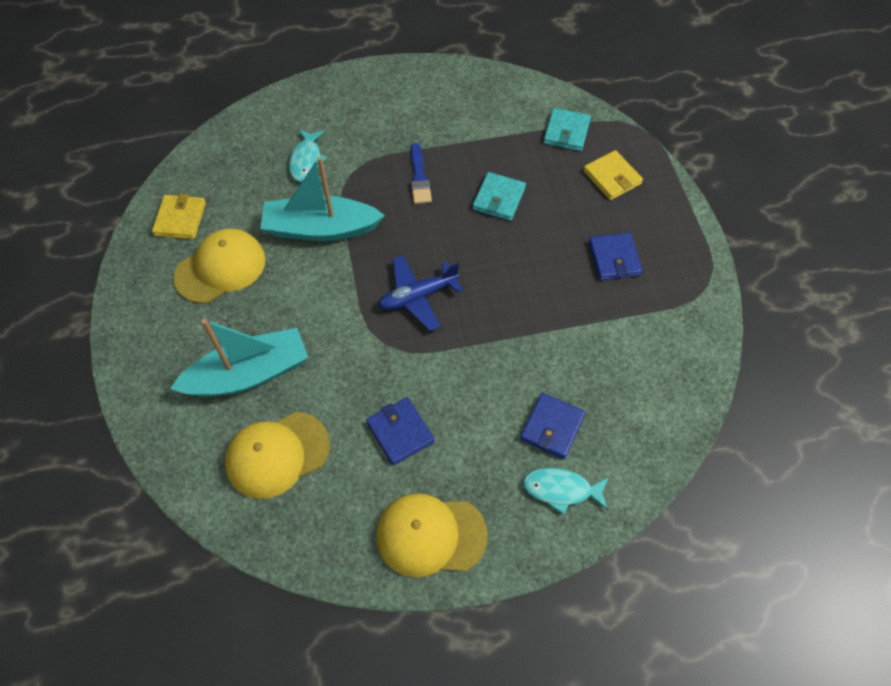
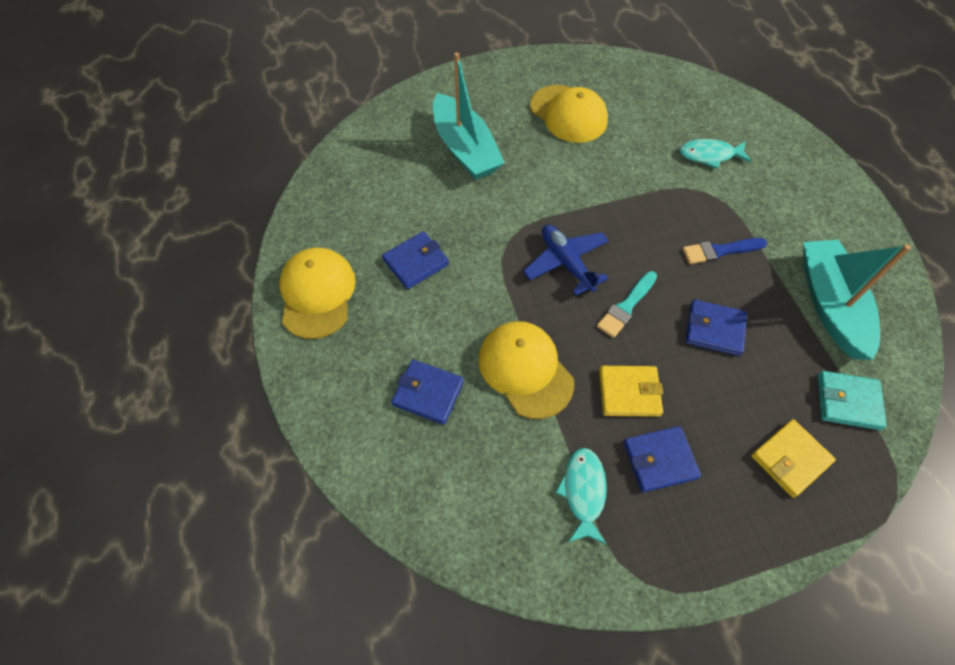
camera: 85 degrees right, 0 degrees up
(180, 219) = (614, 80): yellow wallet -> yellow wallet (629, 392)
(277, 454) = (391, 178): yellow cap -> yellow cap (525, 370)
(321, 229) = (629, 177): turquoise boat -> turquoise boat (830, 305)
(471, 256) = (626, 306): none -> turquoise brush
(499, 198) = (714, 329): turquoise wallet -> blue wallet
(561, 490) = (359, 403): turquoise fish -> turquoise fish (583, 492)

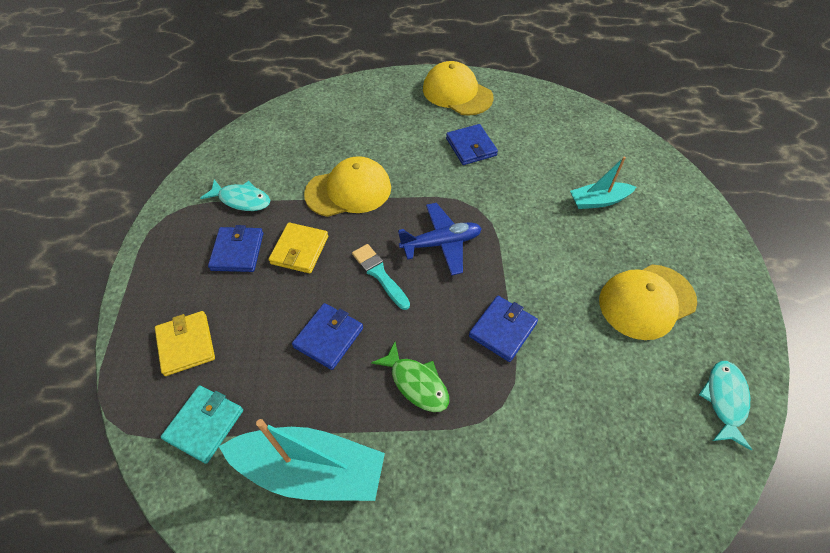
camera: 105 degrees right, 5 degrees down
(317, 294) = (457, 93): yellow cap -> yellow cap turned 150 degrees counterclockwise
(428, 393) = (354, 136): blue wallet -> blue wallet (502, 330)
(465, 149) = (598, 201): turquoise boat -> turquoise boat, size x0.57
(709, 155) = (562, 435): turquoise fish -> turquoise fish (724, 400)
(720, 251) = (416, 383): blue brush -> green fish

